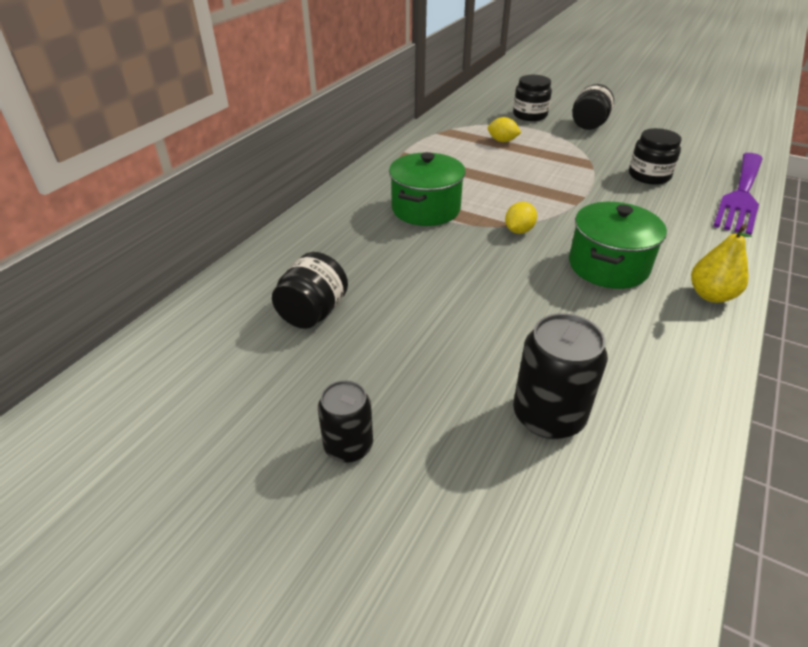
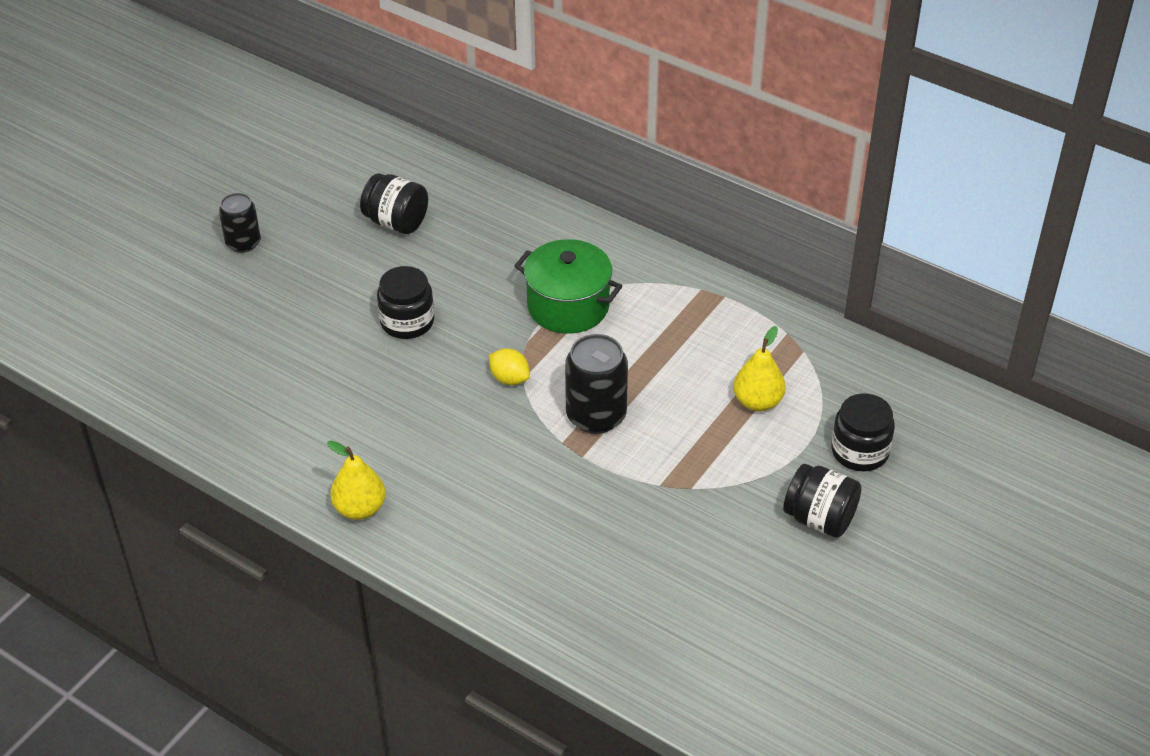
camera: 95 degrees right, 5 degrees up
(502, 141) = (757, 402): yellow lemon -> yellow pear
(548, 416) = (239, 350): black can -> black can (596, 416)
(608, 266) = (427, 439): green pot -> none
(649, 176) = (634, 542): black jar -> black jar (407, 322)
(741, 195) = (567, 629): purple fork -> none

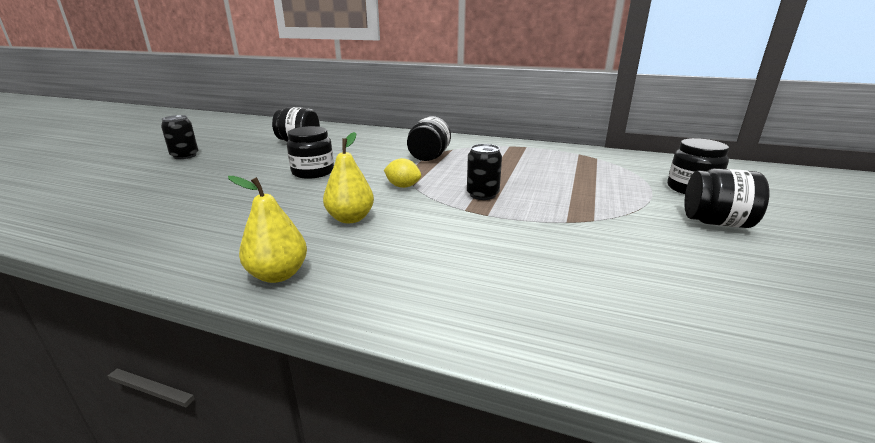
camera: 15 degrees left, 20 degrees down
(568, 306) = (429, 157): green pot -> black jar
(596, 416) = (482, 195): black can -> black can, size x0.65
(757, 402) = (593, 177): yellow pear -> yellow pear (350, 218)

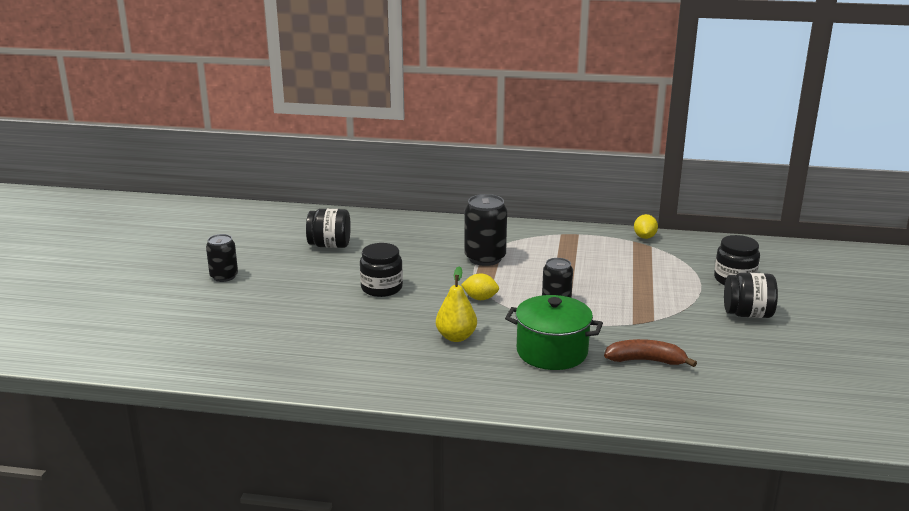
camera: 10 degrees left, 0 degrees up
(278, 274) = (437, 388): yellow pear -> none
(429, 157) = (485, 258): black jar -> black can
(454, 244) = (552, 352): none -> green pot
(578, 266) = (646, 361): none -> brown banana
(590, 152) = (644, 237): none -> yellow lemon

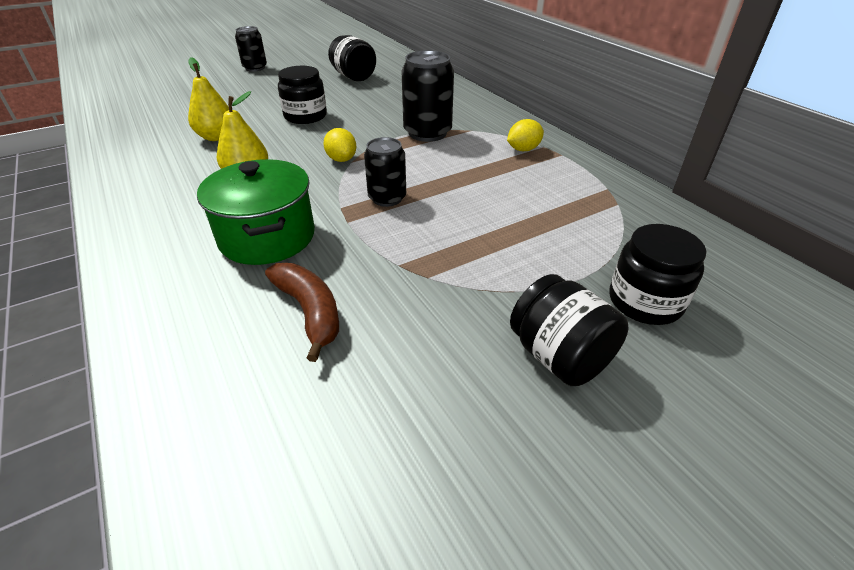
camera: 50 degrees right, 15 degrees up
(364, 331) = (217, 137): none -> yellow pear
(644, 237) = (631, 192): yellow lemon -> yellow lemon (523, 149)

